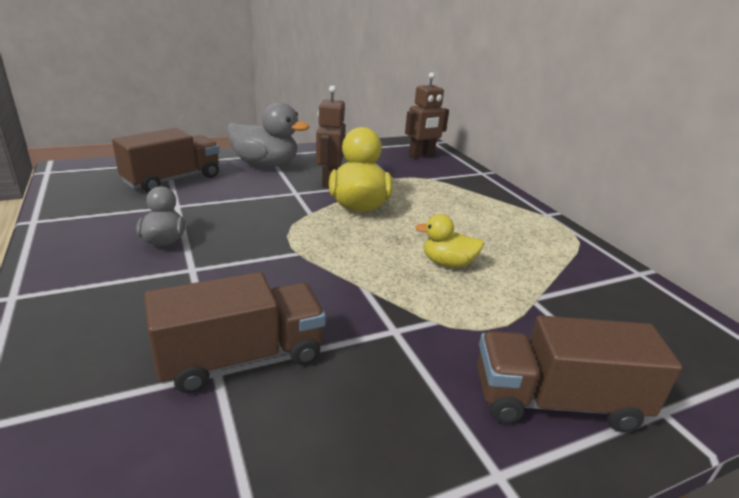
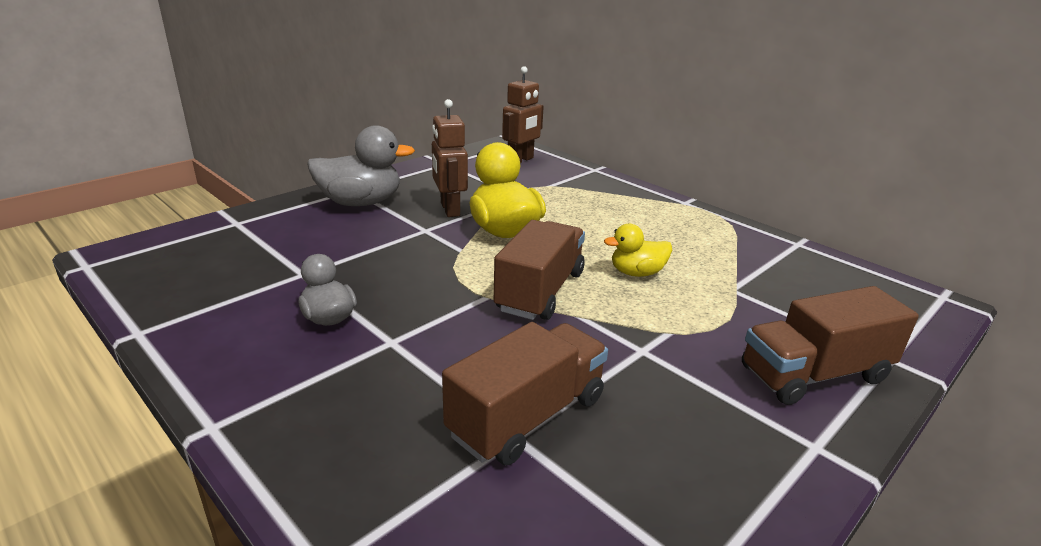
camera: 20 degrees left, 0 degrees up
(172, 180) = (266, 243): brown truck -> brown truck (540, 291)

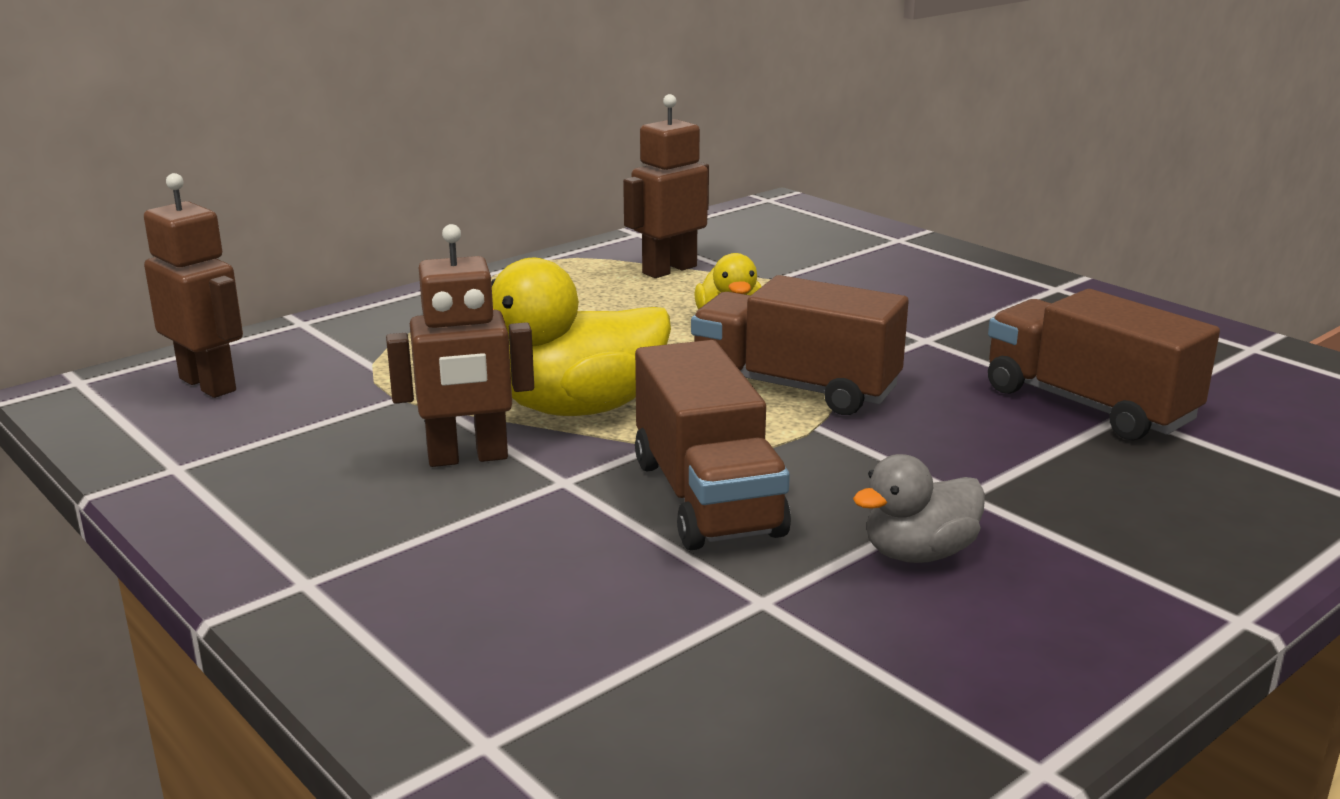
camera: 85 degrees left, 5 degrees down
(360, 203) = (398, 563): grey duck -> none
(729, 254) = (669, 270): none -> brown robot
(814, 374) = (940, 270): brown truck -> brown truck (706, 497)

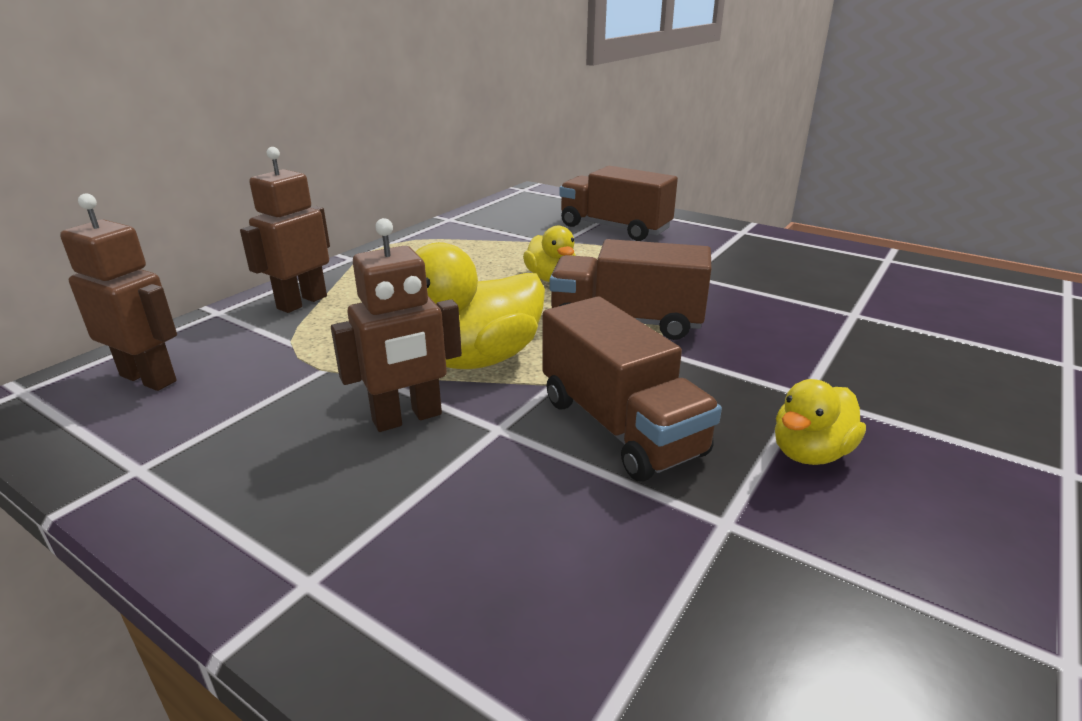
camera: 15 degrees left, 5 degrees up
(669, 270) = (485, 242): brown robot -> brown robot (302, 302)
(918, 553) = (810, 453): grey duck -> yellow duck
(1088, 405) = (827, 311): brown truck -> brown truck (614, 228)

